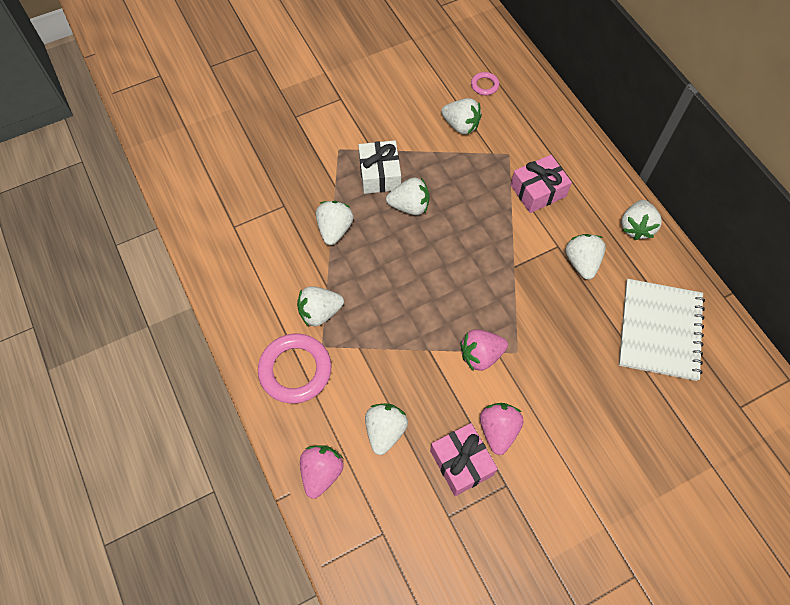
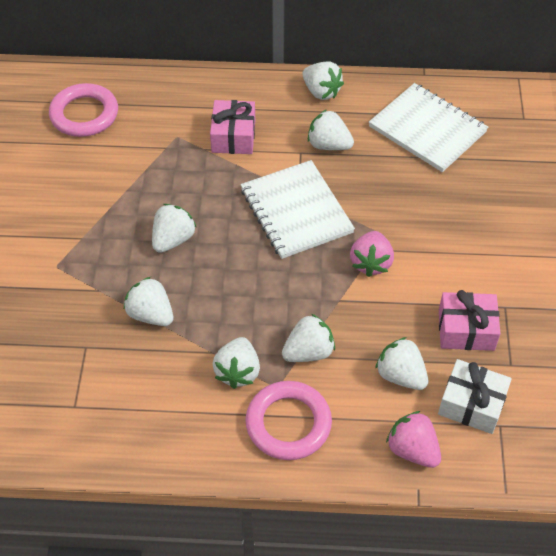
camera: 60 degrees left, 10 degrees down
(379, 174) = (116, 246): white gift -> white gift (471, 404)
(461, 125) = (114, 155): white strawberry -> white strawberry (308, 352)
(484, 85) = (84, 114): pink ring -> pink ring, size x2.11
(495, 274) = (296, 211): none -> white notebook
(498, 430) = (451, 287): pink strawberry -> none

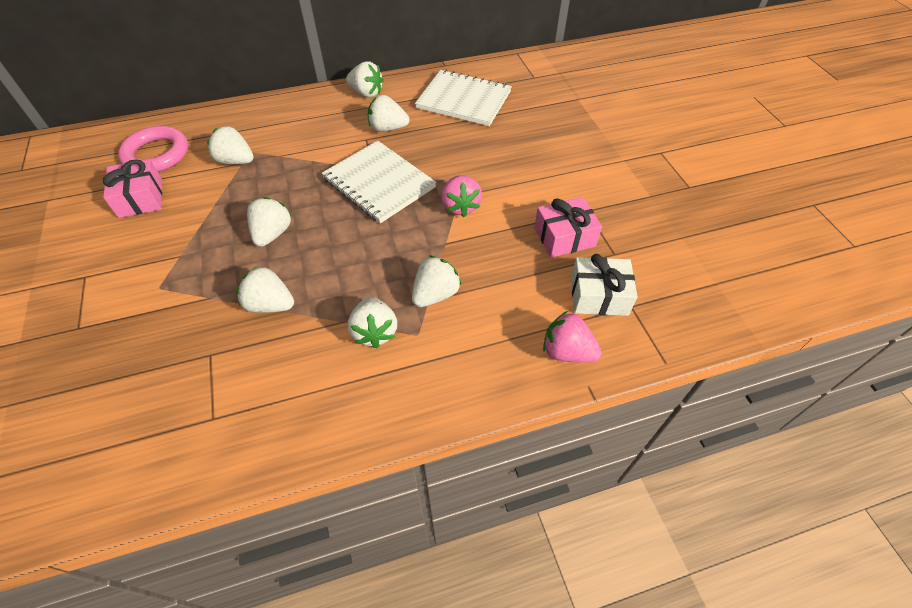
camera: 20 degrees left, 0 degrees up
(233, 136) = (302, 140): pink gift -> pink gift (141, 198)
(288, 423) = (441, 365): pink ring -> none
(400, 375) = (526, 290): white strawberry -> white strawberry (236, 161)

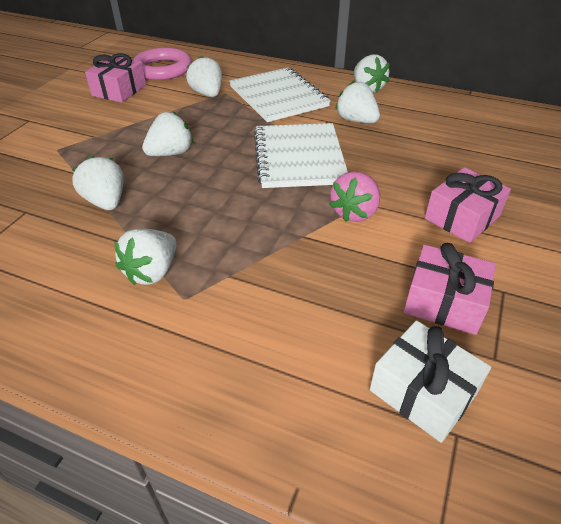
camera: 40 degrees right, 10 degrees down
(435, 294) = (241, 274): white strawberry -> none
(464, 100) = (459, 128): white notebook -> white notebook (278, 97)
(525, 173) = (462, 217): none -> pink gift
(567, 351) = (314, 426): pink strawberry -> none

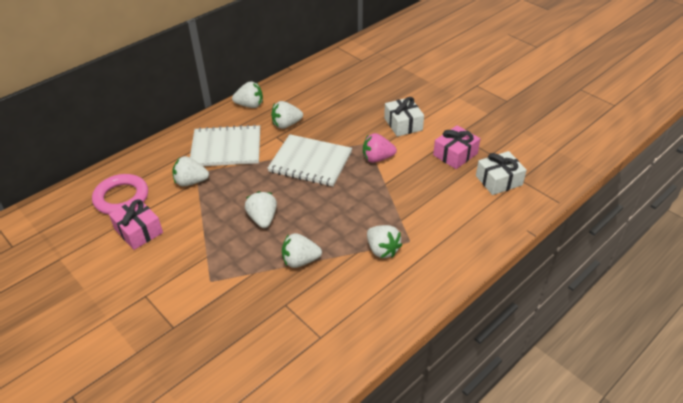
camera: 65 degrees left, 0 degrees up
(354, 212) = (377, 158): pink strawberry -> pink strawberry turned 120 degrees clockwise
(462, 217) = (403, 124): pink gift -> white gift

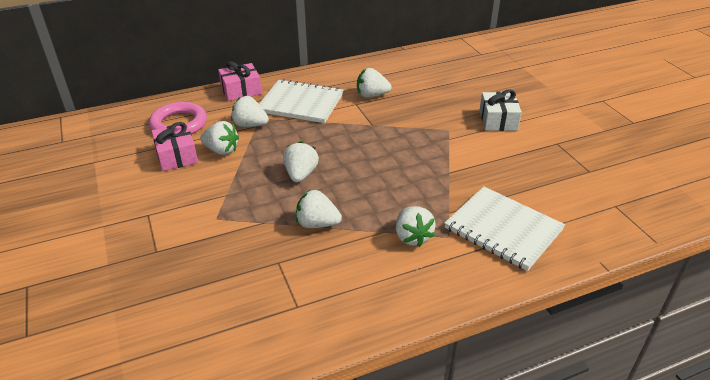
camera: 20 degrees right, 5 degrees down
(250, 105) = (345, 71): white strawberry -> white strawberry (221, 150)
(310, 162) = (378, 134): white notebook -> white notebook (503, 229)
(377, 158) = (452, 146): pink strawberry -> none
(455, 154) = (545, 162): pink gift -> pink gift (241, 90)
(499, 180) = (587, 200): white gift -> none

